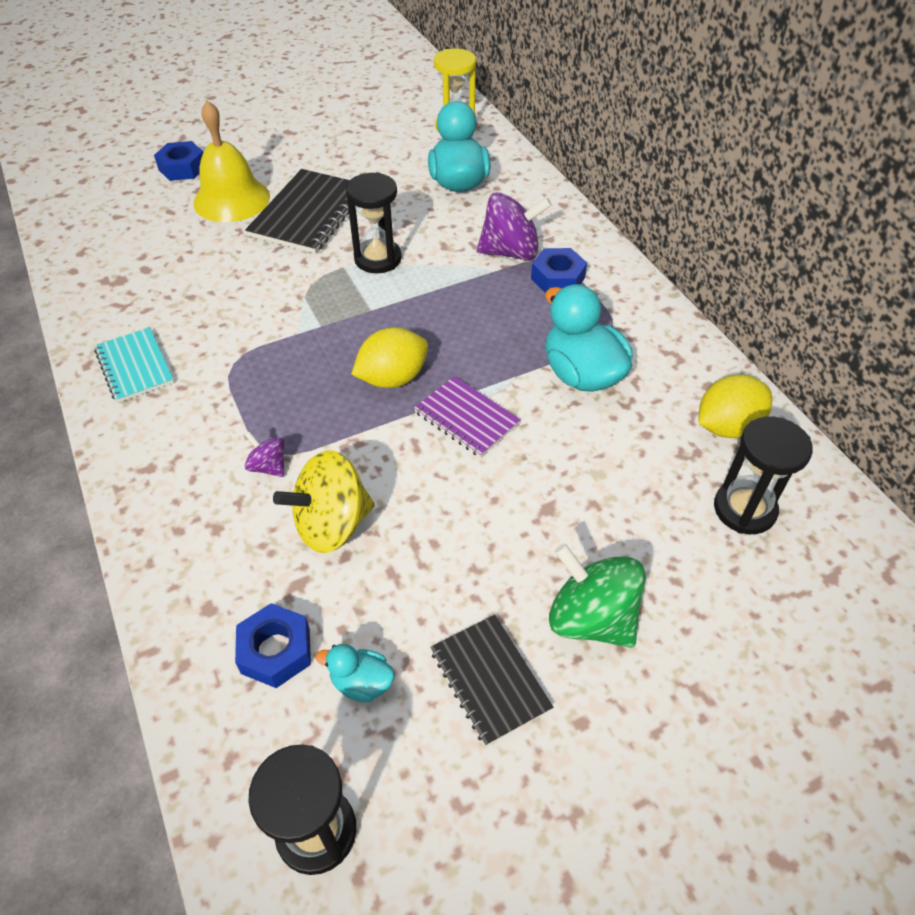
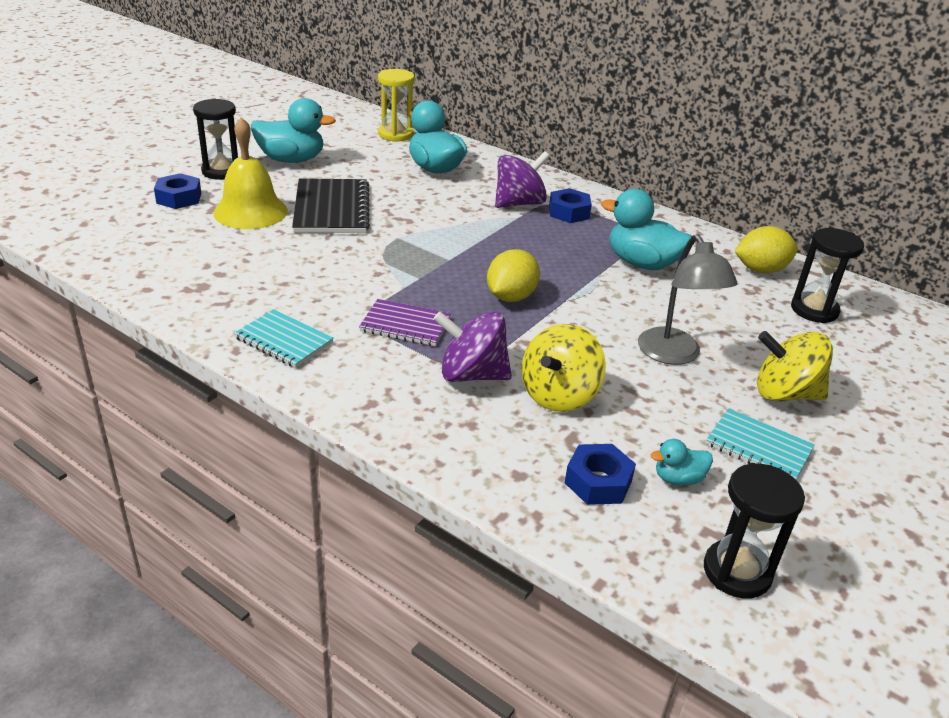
camera: 30 degrees left, 15 degrees down
(268, 466) = (472, 374): purple spinning top -> purple spinning top, size x1.97
(322, 141) = (291, 160): none -> turquoise duck
(378, 259) = (421, 227): black hourglass -> black hourglass (222, 171)
(466, 418) = (590, 307): purple notebook -> purple notebook (405, 325)
(490, 679) = (758, 447): black notebook -> turquoise notebook
(505, 515) = (674, 355): none -> grey lamp
(591, 618) = (785, 393): green spinning top -> yellow spinning top
(727, 426) = (760, 270): yellow lemon -> yellow lemon turned 45 degrees clockwise

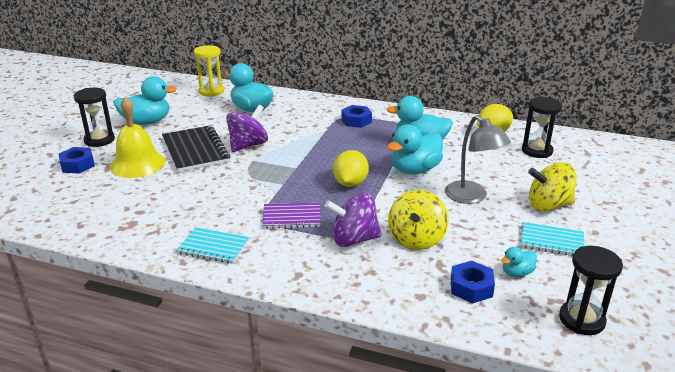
camera: 15 degrees left, 5 degrees down
(519, 203) = (321, 121): purple spinning top -> purple spinning top (248, 145)
(612, 298) = (414, 170): none -> turquoise duck

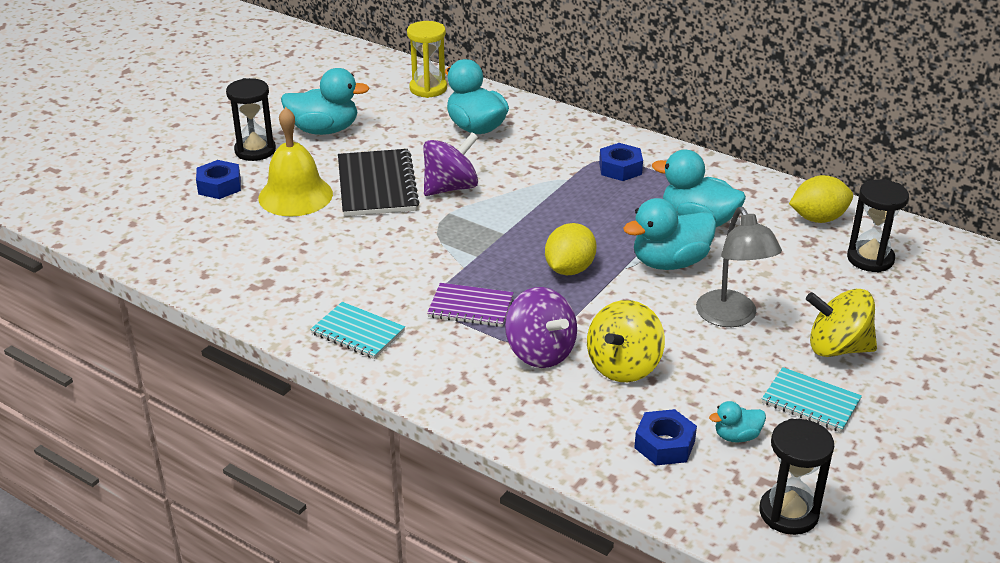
camera: 15 degrees right, 5 degrees up
(354, 239) = (540, 352): purple spinning top -> purple spinning top turned 135 degrees counterclockwise

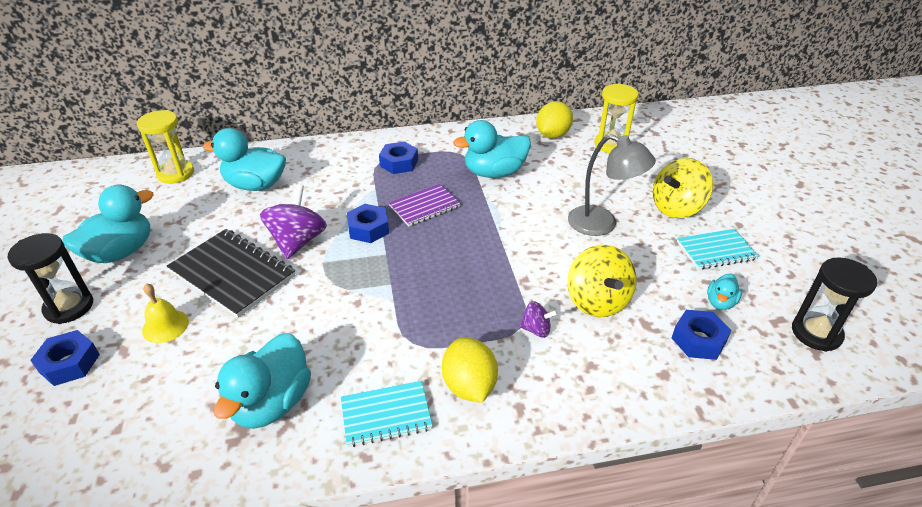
camera: 45 degrees left, 5 degrees up
(295, 195) = (165, 326): yellow bell -> yellow bell, size x0.55
(470, 307) = (442, 328): purple notebook -> purple notebook (424, 206)
(517, 207) = (368, 229): none -> blue nut
(540, 352) = (536, 329): purple spinning top -> purple spinning top, size x0.51
(569, 269) = (466, 253): yellow lemon -> yellow lemon (469, 386)
(670, 262) = (518, 209): turquoise duck -> turquoise duck (272, 403)
(870, 259) = (611, 144): black hourglass -> yellow hourglass

